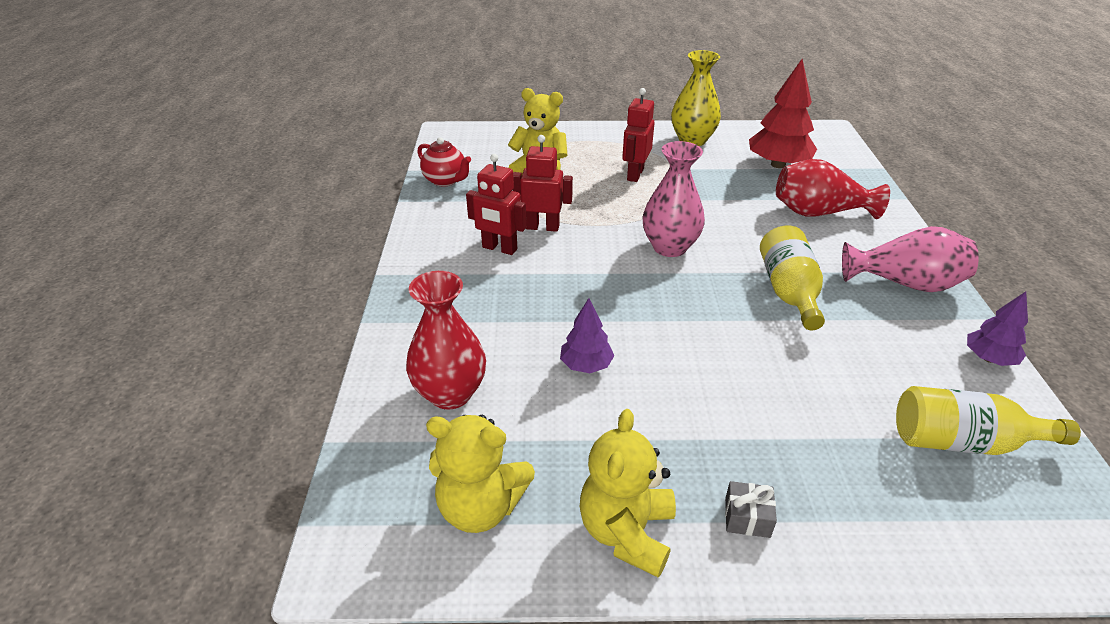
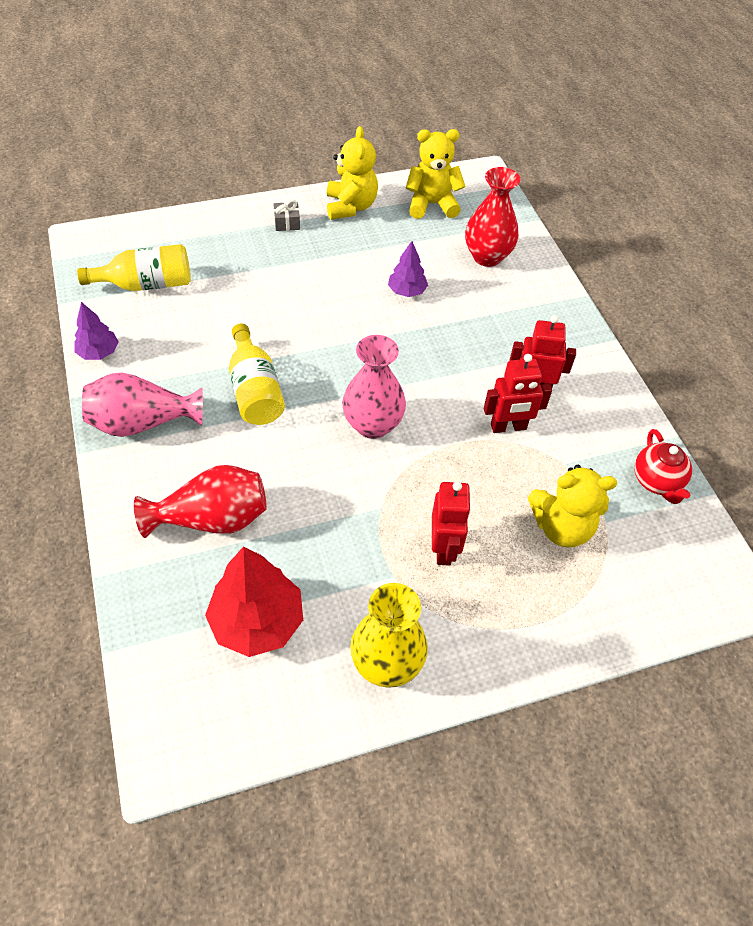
camera: 160 degrees right, 15 degrees up
(446, 180) = (656, 482): red teapot -> red teapot turned 120 degrees counterclockwise

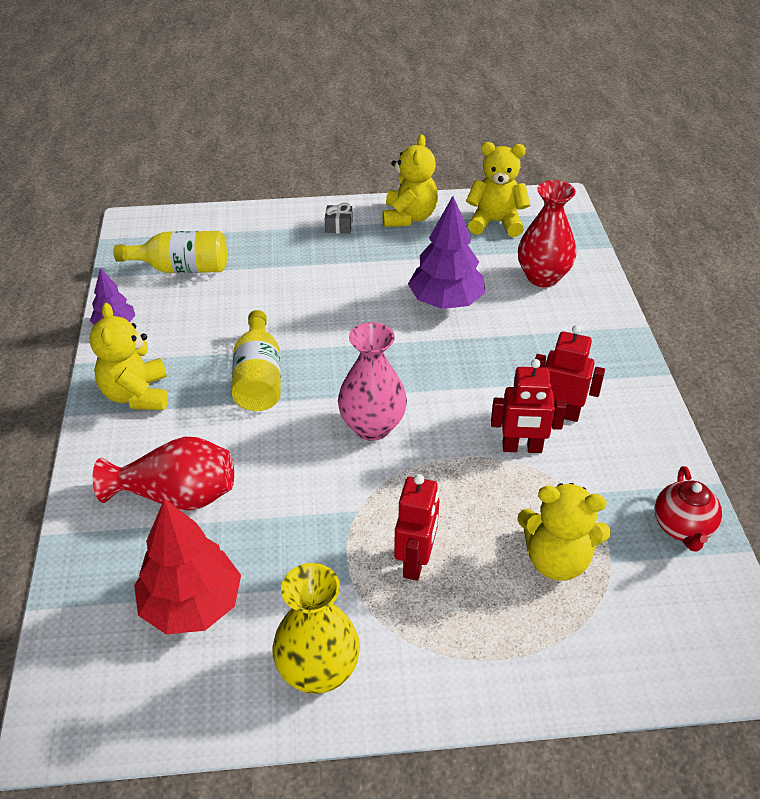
camera: 15 degrees right, 10 degrees down
(142, 423) = (136, 395): pink vase -> yellow teddy bear
(407, 291) = (446, 302): purple tree -> purple tree, size x1.78

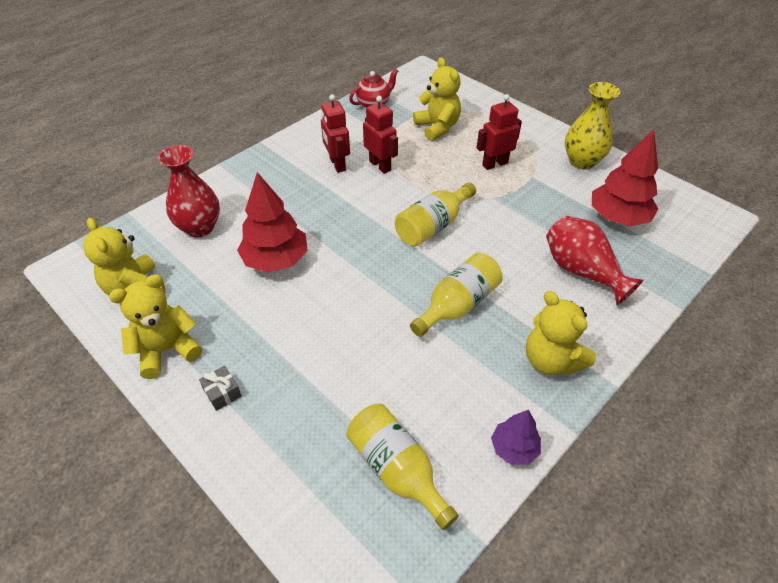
camera: 130 degrees left, 5 degrees up
(136, 395) = (551, 360): yellow teddy bear -> yellow teddy bear turned 105 degrees clockwise
(372, 427) = (432, 226): pink vase -> yellow bottle
(446, 302) = (276, 260): purple tree -> red tree

